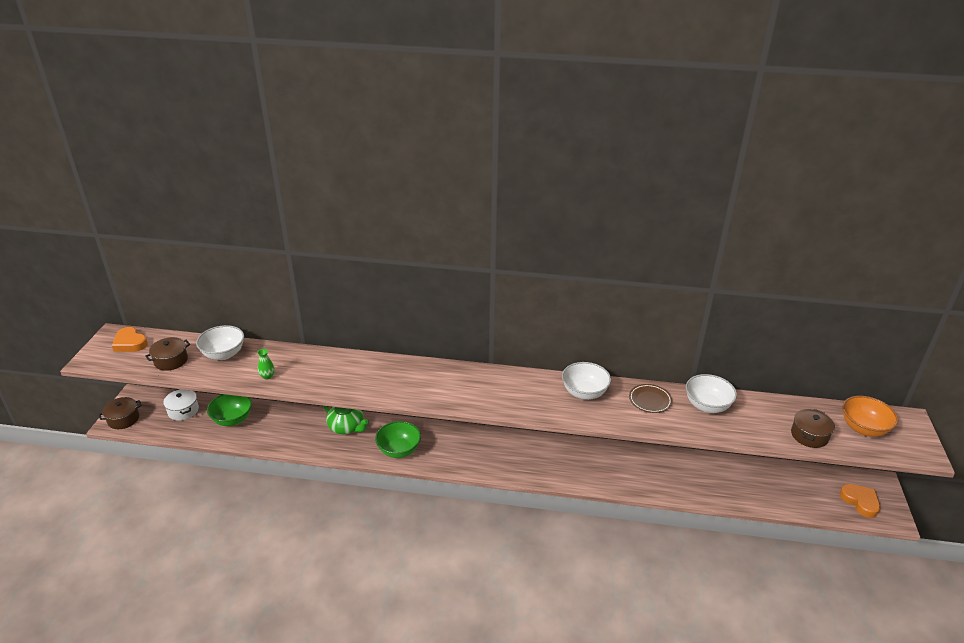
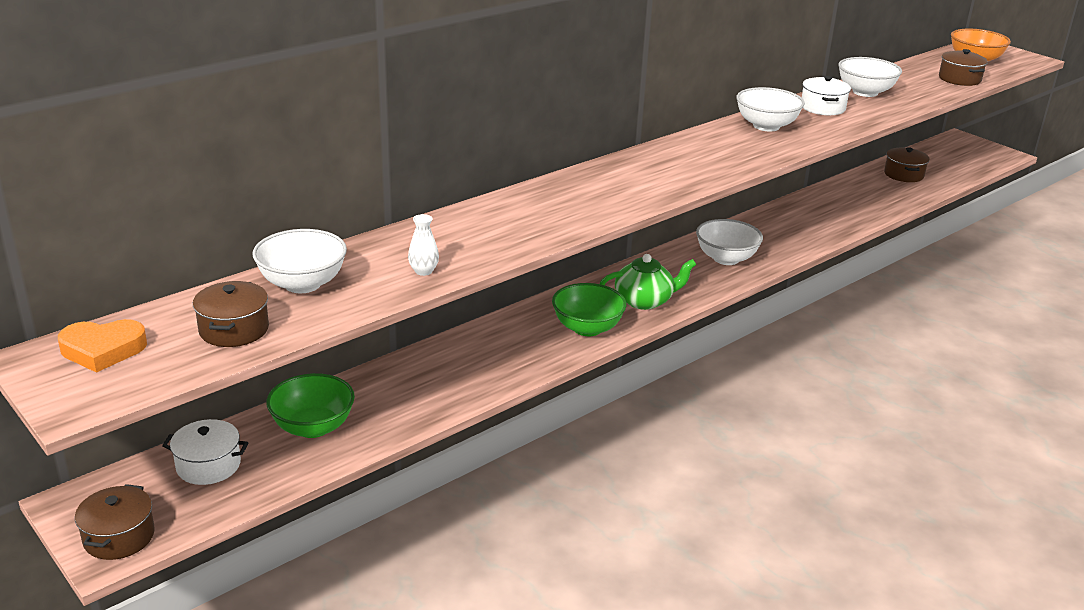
camera: 50 degrees left, 5 degrees down
(267, 376) = (423, 271): green vase -> white vase
(347, 427) = (484, 345): green teapot -> green teapot (644, 300)
(535, 460) = (726, 258): none -> white bowl
(650, 400) = (823, 108): brown plate -> white pot
(767, 481) = (903, 174): none -> brown pot
(860, 502) = (973, 155): orange heart -> none

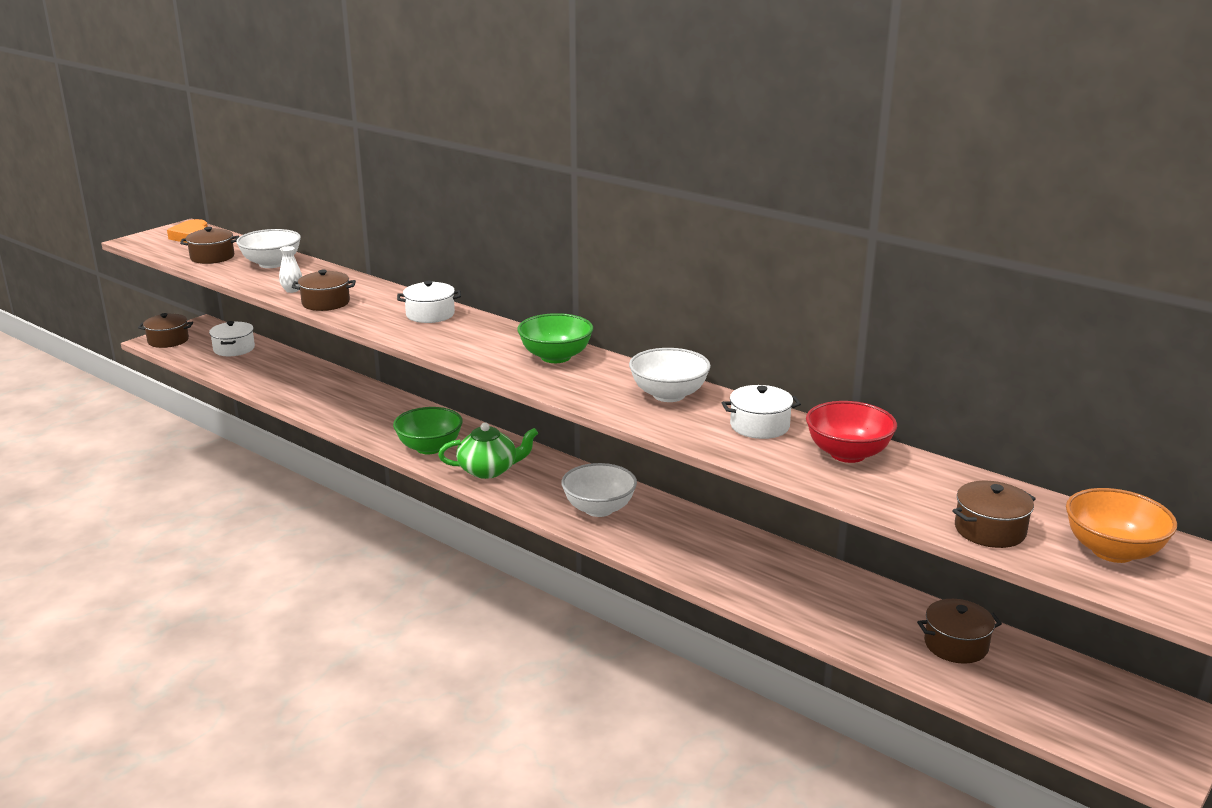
camera: 80 degrees right, 5 degrees down
(313, 427) = (275, 369): green bowl -> green bowl (555, 357)
(482, 251) = (326, 303): none -> brown pot
(548, 198) = (430, 314): none -> white pot
(644, 300) = (489, 470): green teapot -> green teapot turned 75 degrees counterclockwise
(865, 92) = (847, 454): white bowl -> red bowl

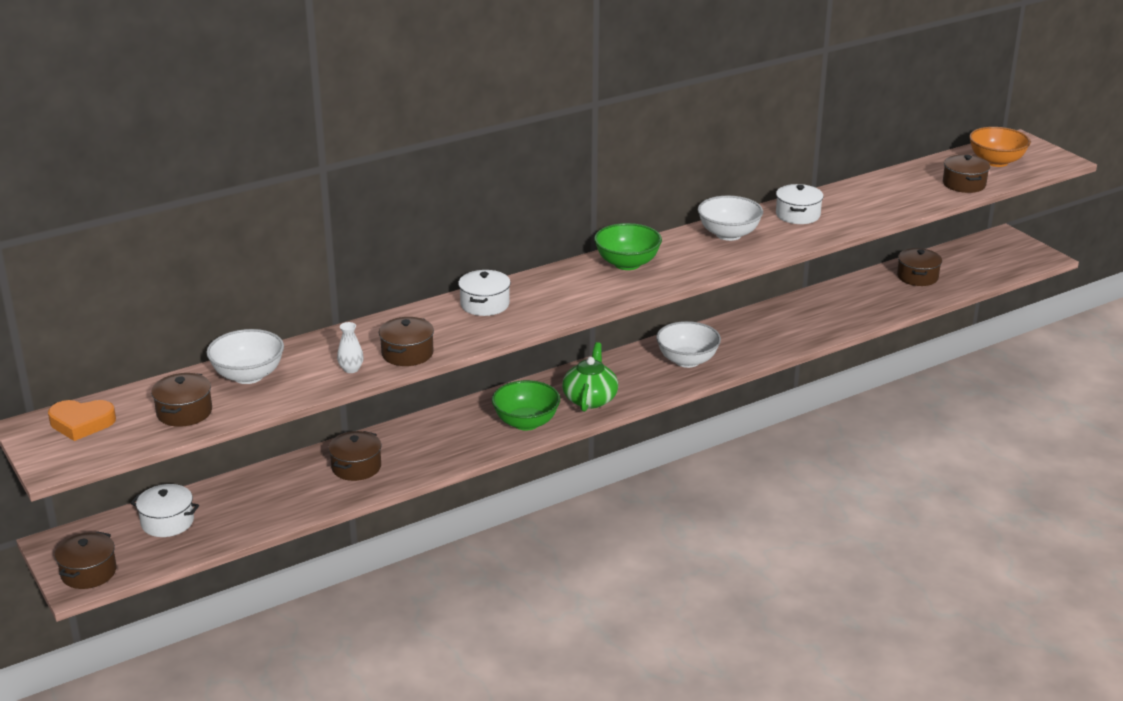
camera: 70 degrees left, 5 degrees up
(328, 393) = (356, 467): none -> brown pot
(847, 454) = (852, 198): red bowl -> none

